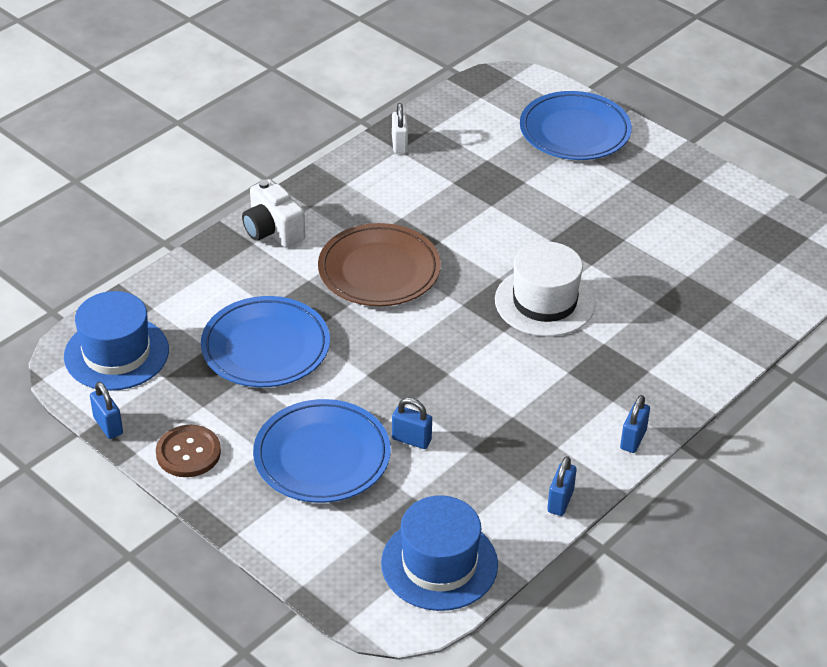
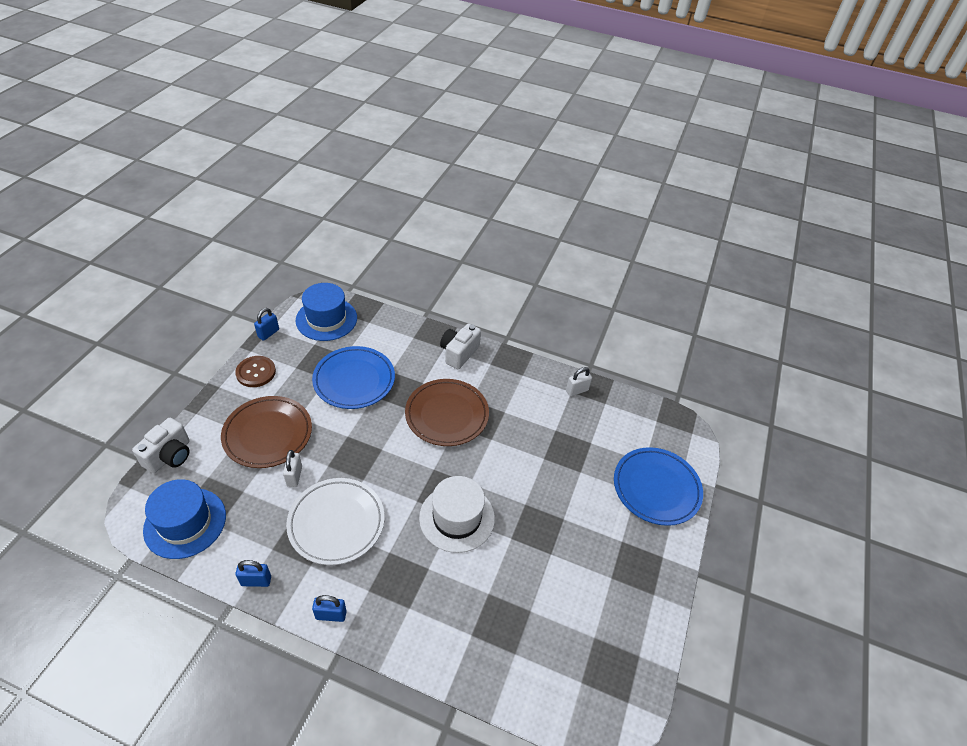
camera: 65 degrees right, 5 degrees up
(309, 571) = (169, 456): none -> white camera
(322, 456) = (268, 434): blue plate -> brown plate
(411, 439) = (294, 476): blue padlock -> white padlock
(505, 411) = (336, 523): none -> white plate

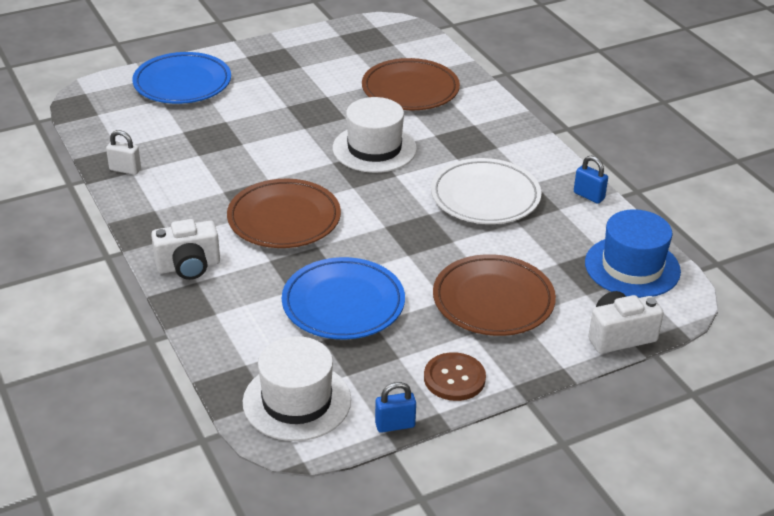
camera: 135 degrees left, 10 degrees down
(294, 476) = (495, 249): white padlock -> none
(326, 319) = (297, 401): blue hat -> white hat
(331, 615) = (540, 149): blue padlock -> none
(500, 616) = (410, 90): none -> brown plate

